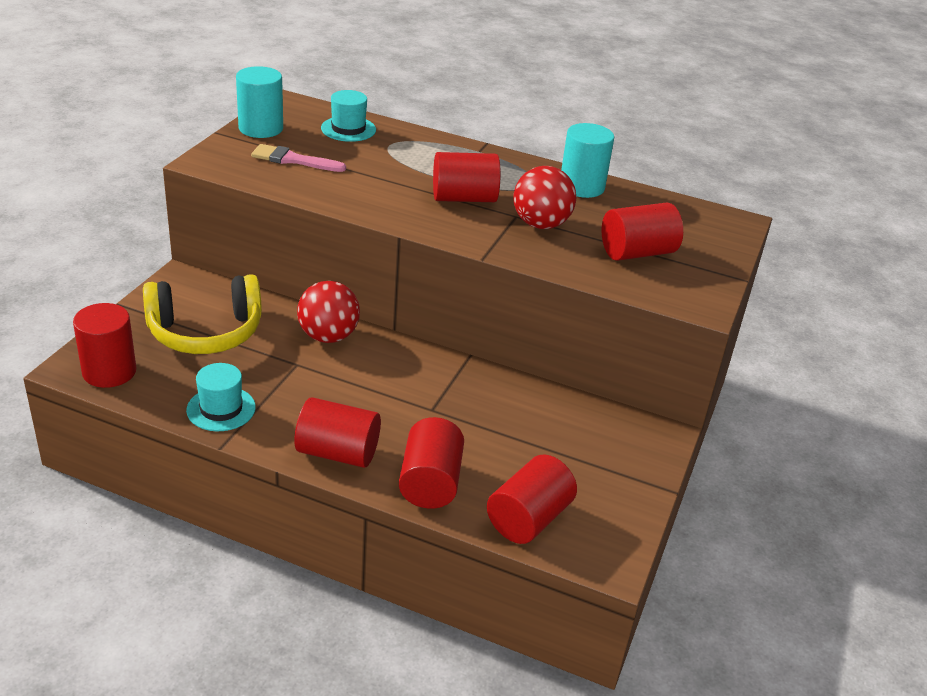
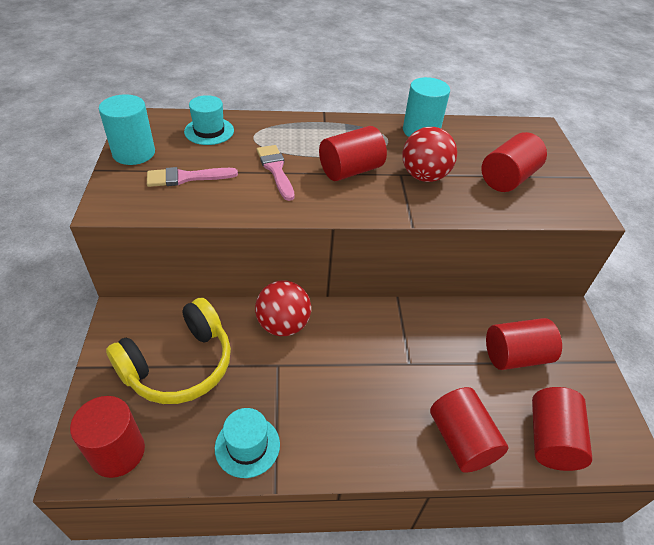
camera: 25 degrees left, 10 degrees up
(337, 452) = (373, 445): red cylinder -> red cylinder (515, 356)
(386, 177) = (276, 170): none -> pink brush

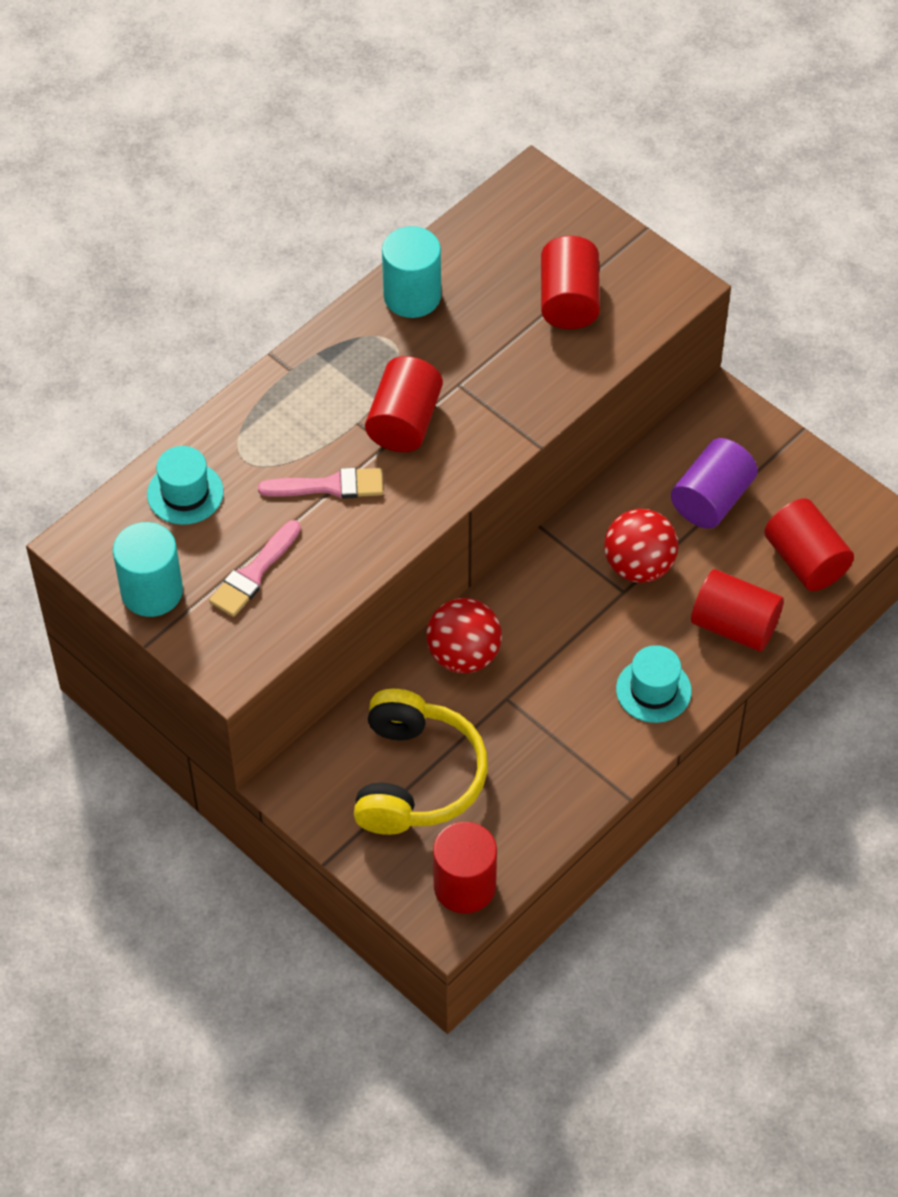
camera: 40 degrees left, 10 degrees up
(247, 446) = (565, 786): turquoise hat -> turquoise hat (653, 690)
(276, 170) = (329, 486): pink brush -> pink brush turned 150 degrees clockwise
(424, 176) = (485, 367): red ball -> red ball (639, 566)
(515, 356) = (712, 499): red cylinder -> purple cylinder

